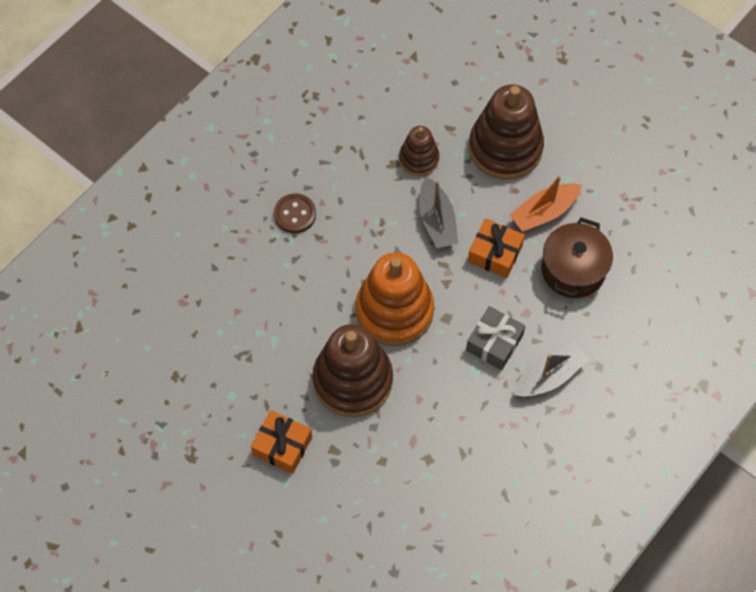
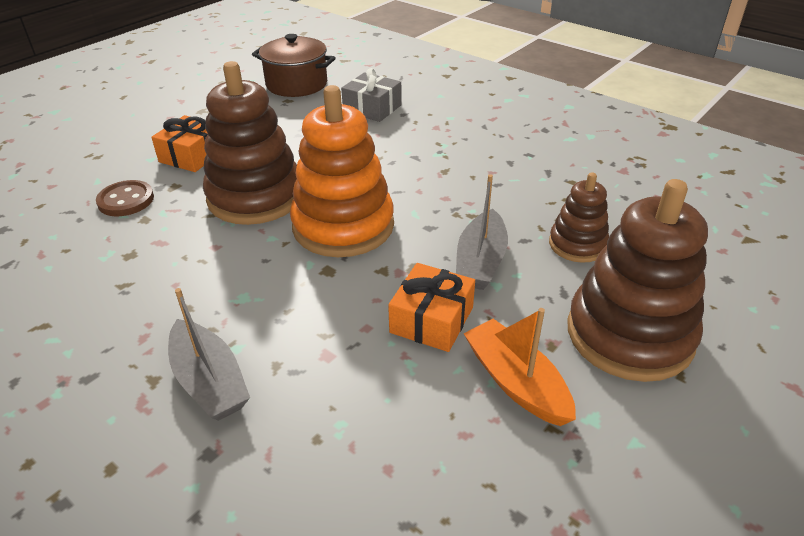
camera: 90 degrees right, 25 degrees down
(295, 214) = (472, 155): brown button -> brown button (126, 200)
(437, 221) = (481, 261): grey boat -> grey boat turned 60 degrees counterclockwise
(494, 343) = (281, 318): grey gift -> grey gift (372, 108)
(573, 270) = (404, 421): brown pot -> brown pot (296, 84)

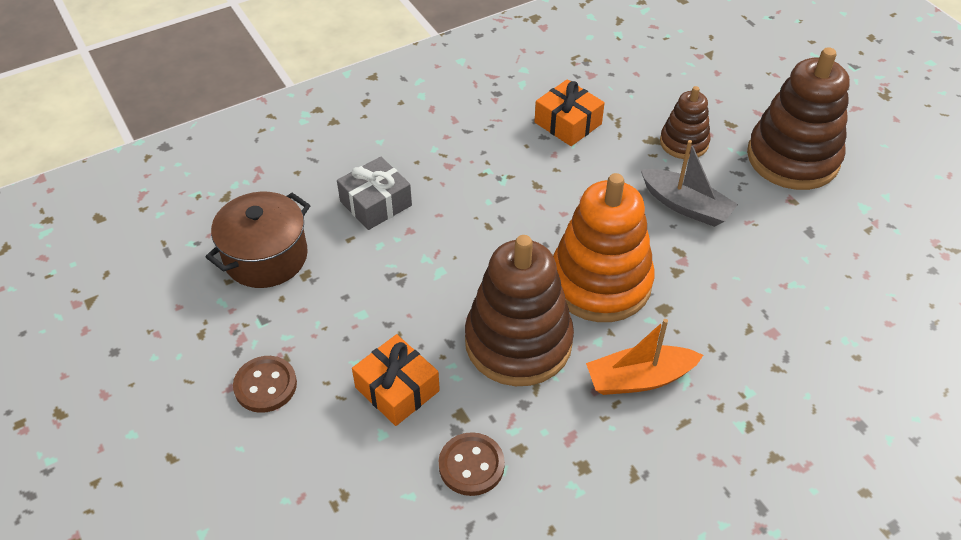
camera: 70 degrees left, 10 degrees up
(184, 110) = (265, 385): none -> brown button
(209, 381) = (785, 416): grey boat -> none
(432, 320) = (749, 258): orange gift -> orange gift (568, 123)
(516, 382) = (825, 232): orange boat -> orange boat (639, 379)

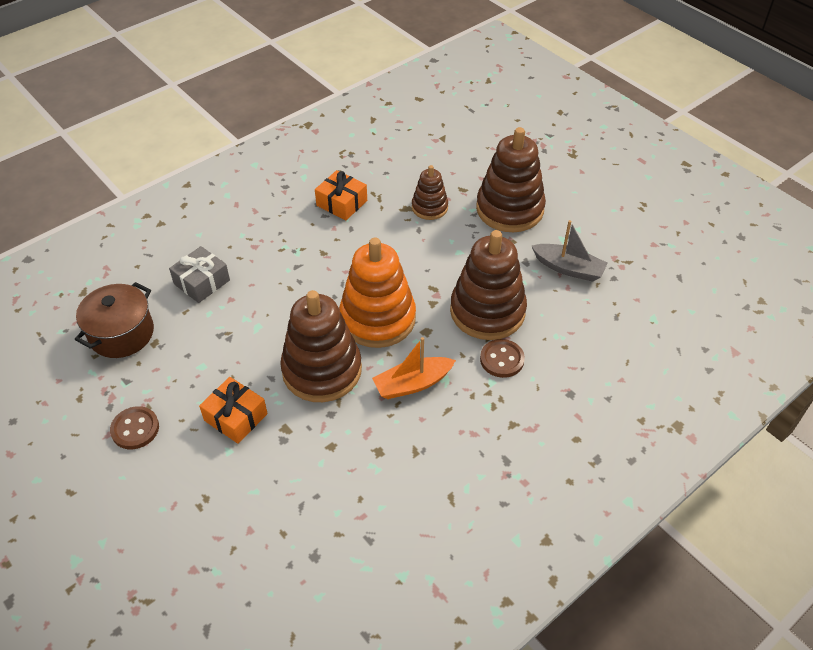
camera: 10 degrees left, 0 degrees up
(471, 465) = (297, 463): brown button -> brown button (502, 359)
(686, 206) = (435, 254): grey boat -> grey boat (568, 268)
(751, 293) = (487, 311): none -> brown stacking toy

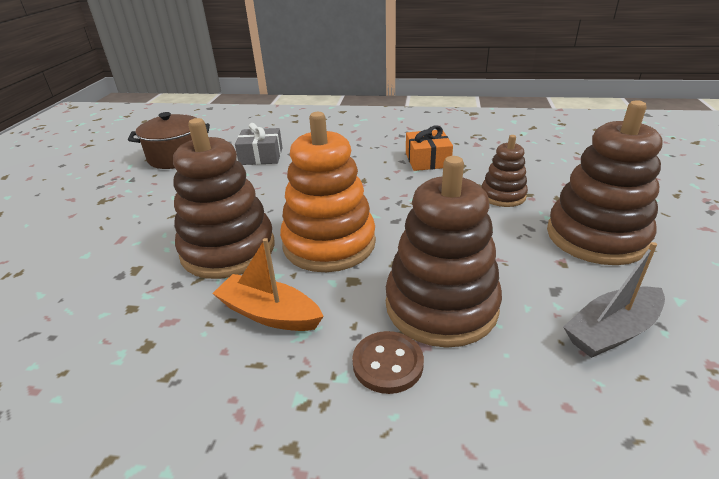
camera: 50 degrees right, 15 degrees down
(135, 429) = (83, 205): brown button -> none
(236, 417) = (130, 238): orange gift -> none
(568, 268) = (612, 331): grey boat -> grey boat turned 75 degrees clockwise

